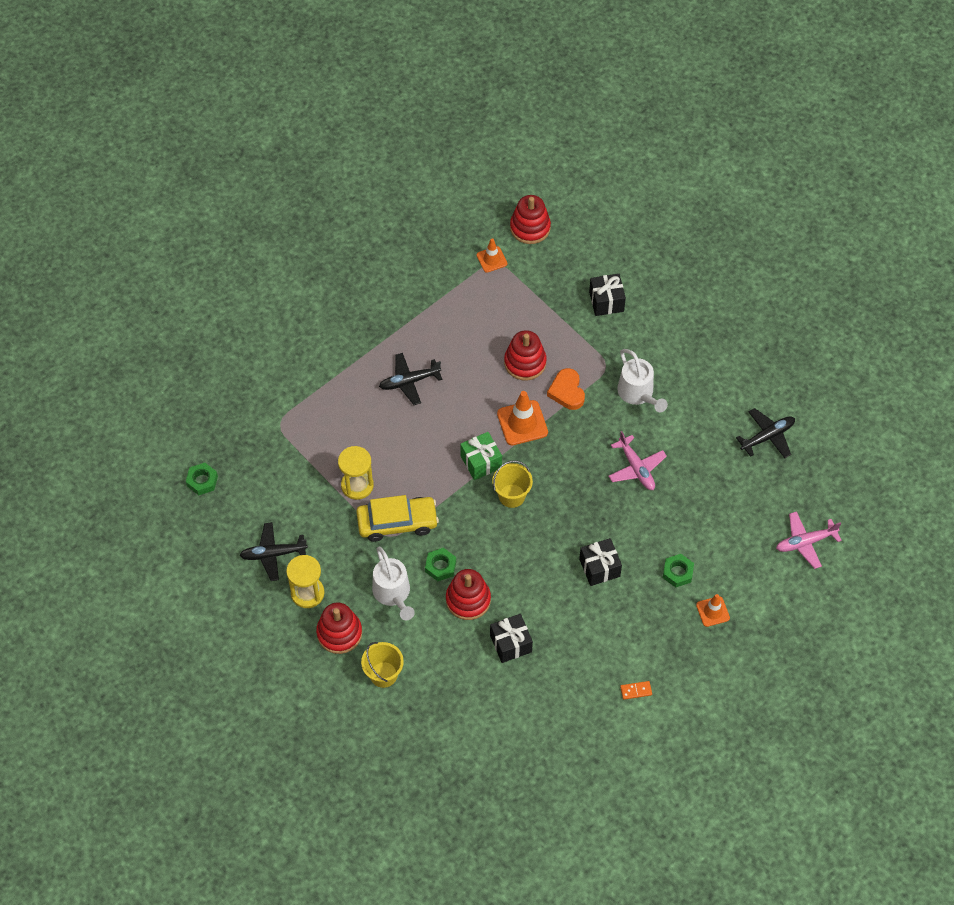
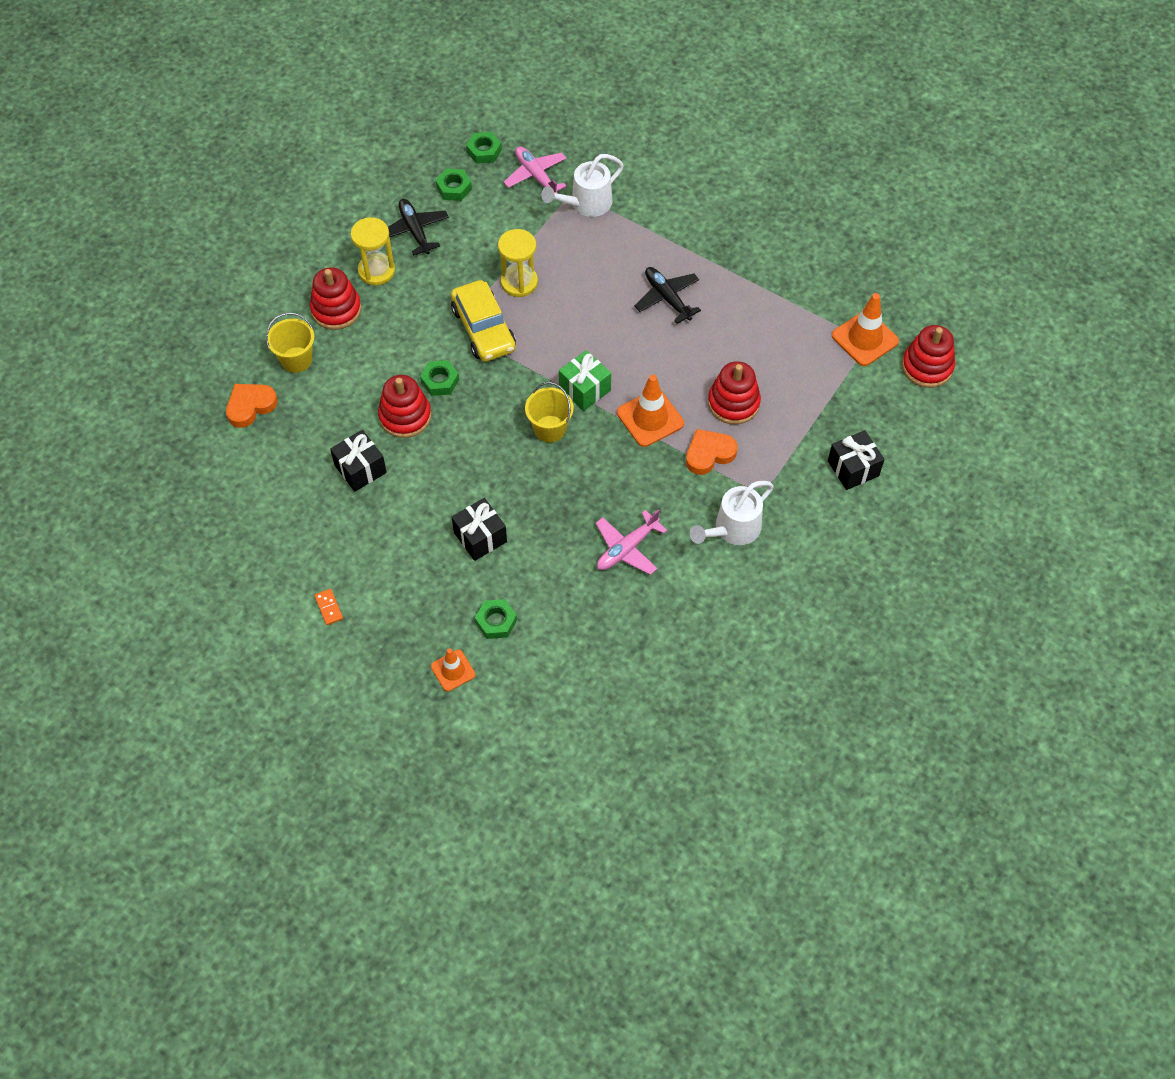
camera: 75 degrees right, 0 degrees up
(236, 513) = (454, 188): none -> green nut
(393, 594) = (394, 346): white watering can -> white watering can (586, 204)
(421, 719) = (250, 406): none -> orange heart
(491, 259) = (865, 338): orange traffic cone -> orange traffic cone, size x1.63
(767, 436) = (721, 688): black plane -> none
(805, 542) = (578, 760): pink plane -> pink plane (536, 176)

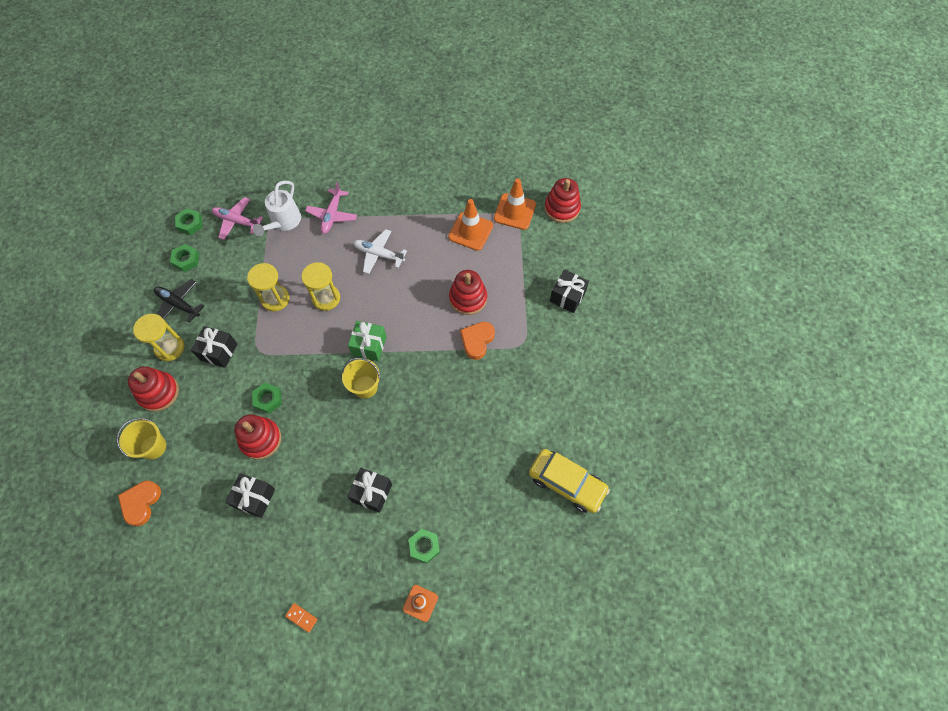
camera: 35 degrees left, 5 degrees up
(423, 303) = (219, 351): none -> black gift
(483, 329) = (273, 345): yellow car -> yellow car (566, 483)
(574, 312) = (326, 298): none -> yellow hourglass
(627, 548) = (472, 437): pink plane -> pink plane (332, 215)
(650, 418) = (424, 340): orange traffic cone -> orange traffic cone (470, 231)
(667, 298) = (379, 254): black plane -> white plane
(732, 530) = (527, 382): white watering can -> none

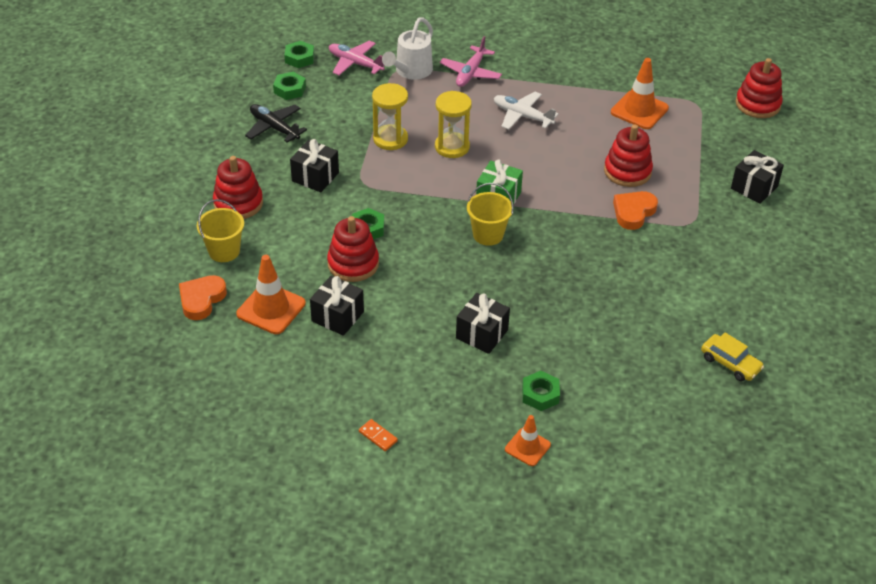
camera: 10 degrees right, 20 degrees down
(170, 348) = (258, 165): yellow hourglass -> none
(514, 211) = (697, 99): orange traffic cone -> orange traffic cone (271, 309)
(566, 483) = (730, 363): yellow car -> yellow car, size x0.62

